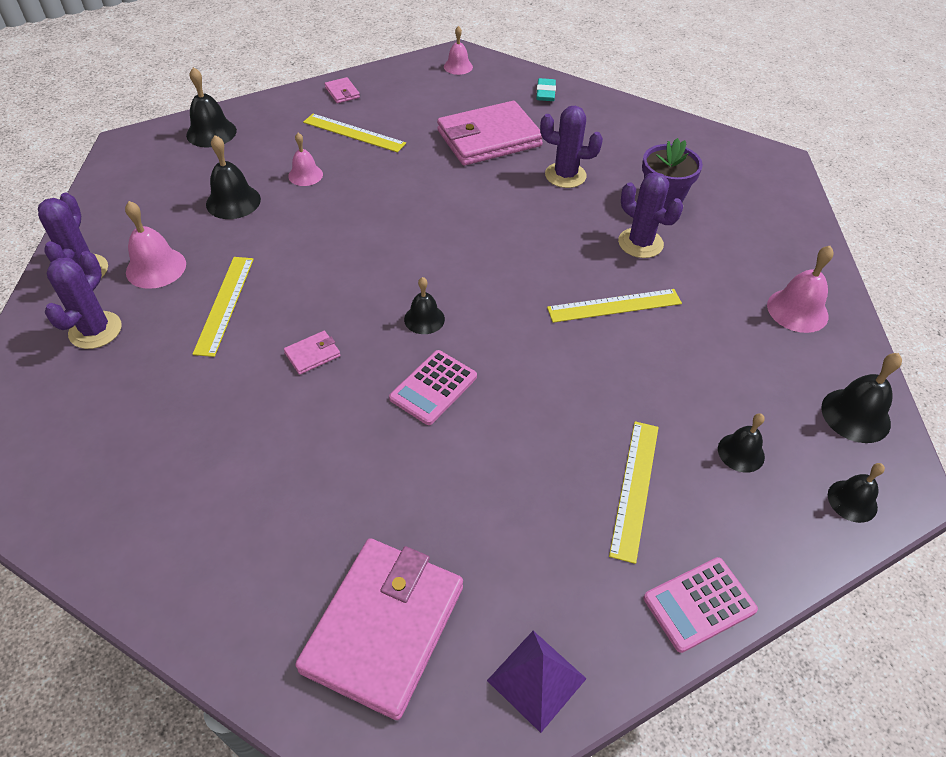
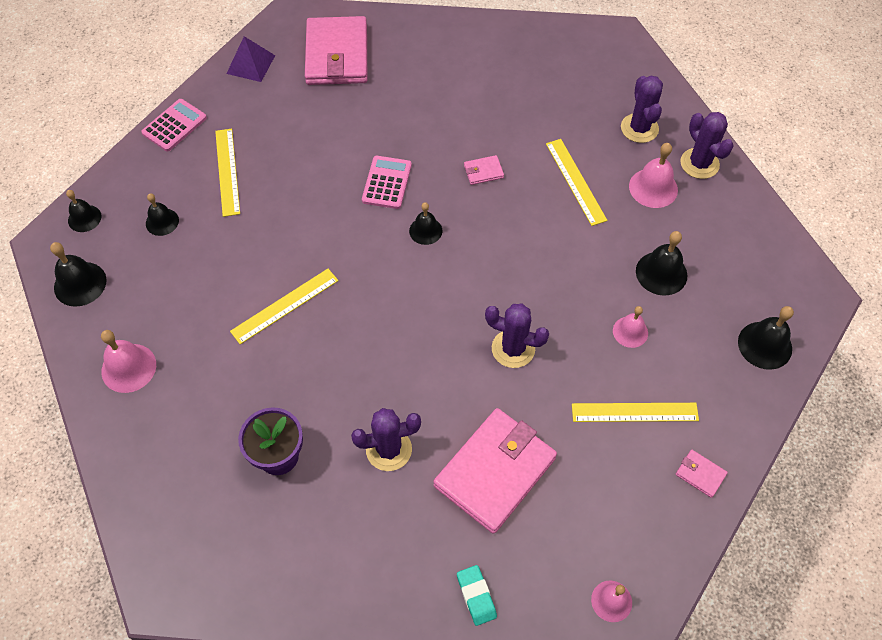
camera: 155 degrees right, 10 degrees up
(312, 354) = (483, 171): pink wallet -> pink wallet turned 45 degrees clockwise
(640, 243) = (283, 386): purple cactus -> purple cactus (513, 349)

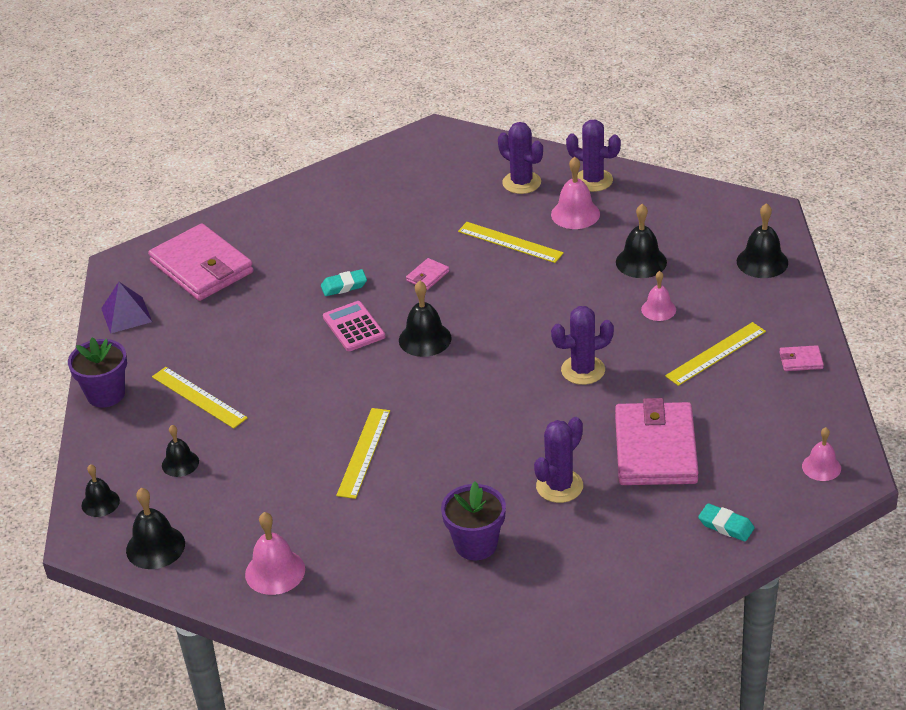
camera: 35 degrees left, 20 degrees down
(174, 125) = (106, 394): pink calculator -> purple flower pot
(415, 139) = (344, 286): none -> turquoise eraser
(425, 230) = (425, 339): black bell -> black bell, size x1.51

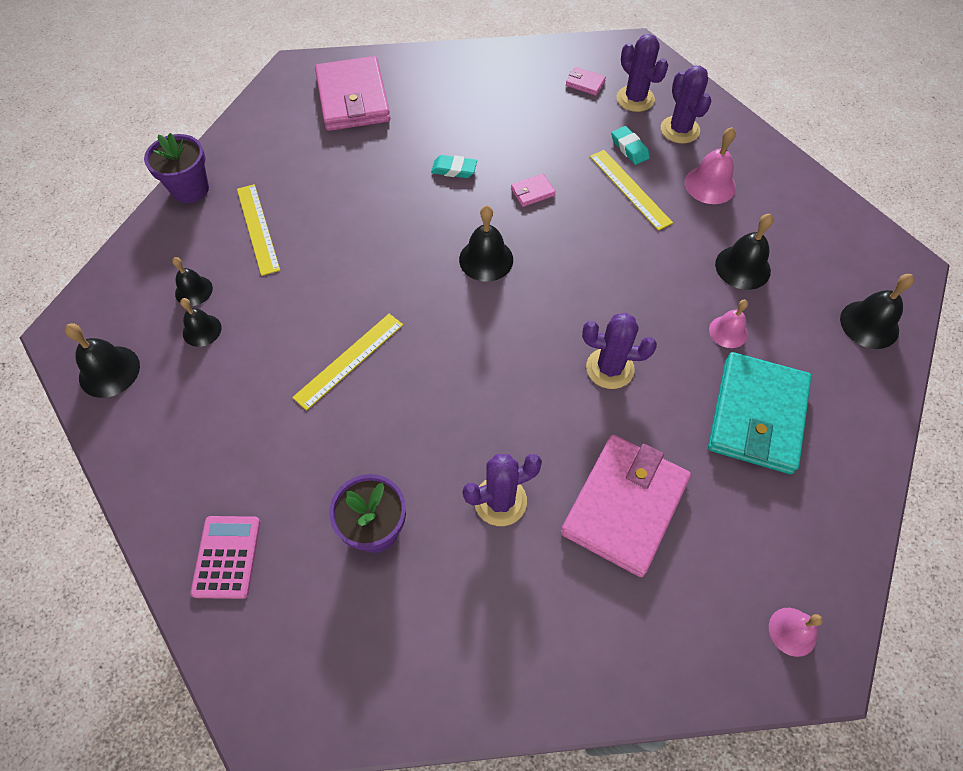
camera: 25 degrees right, 20 degrees up
(100, 503) = (104, 299): black bell -> black bell (202, 330)
(126, 315) = (263, 118): purple pyramid -> none
(275, 571) = (181, 457): pink bell -> none
(353, 327) = (433, 217): pink calculator -> pink calculator (227, 557)
(593, 180) = (749, 155): purple cactus -> purple cactus (635, 99)
(716, 353) = (757, 415): yellow ruler -> turquoise wallet
(726, 526) = (640, 654): turquoise eraser -> turquoise eraser (629, 148)
(801, 360) = (845, 471): pink wallet -> pink wallet (585, 83)

